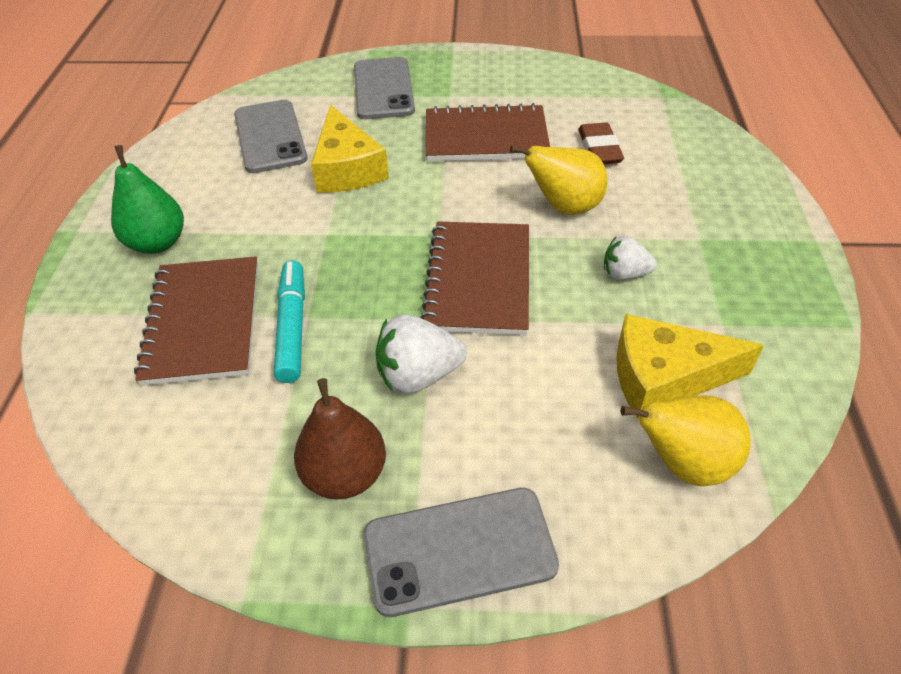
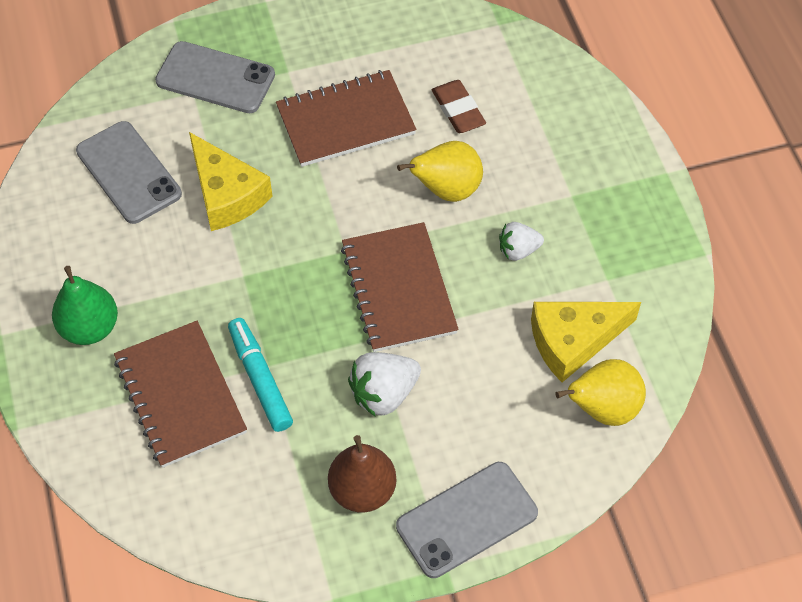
camera: 20 degrees left, 10 degrees up
(383, 89) = (215, 78): grey phone -> grey phone turned 45 degrees counterclockwise

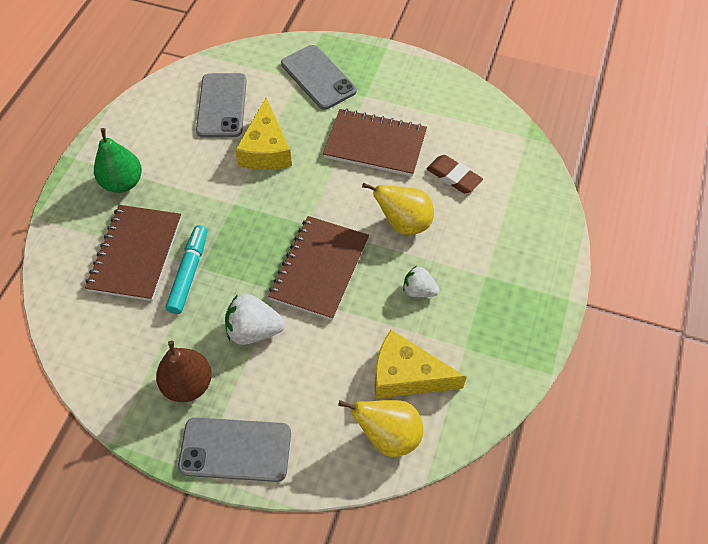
camera: 35 degrees right, 0 degrees up
(458, 110) = (453, 177): brown eraser -> brown eraser turned 60 degrees counterclockwise

